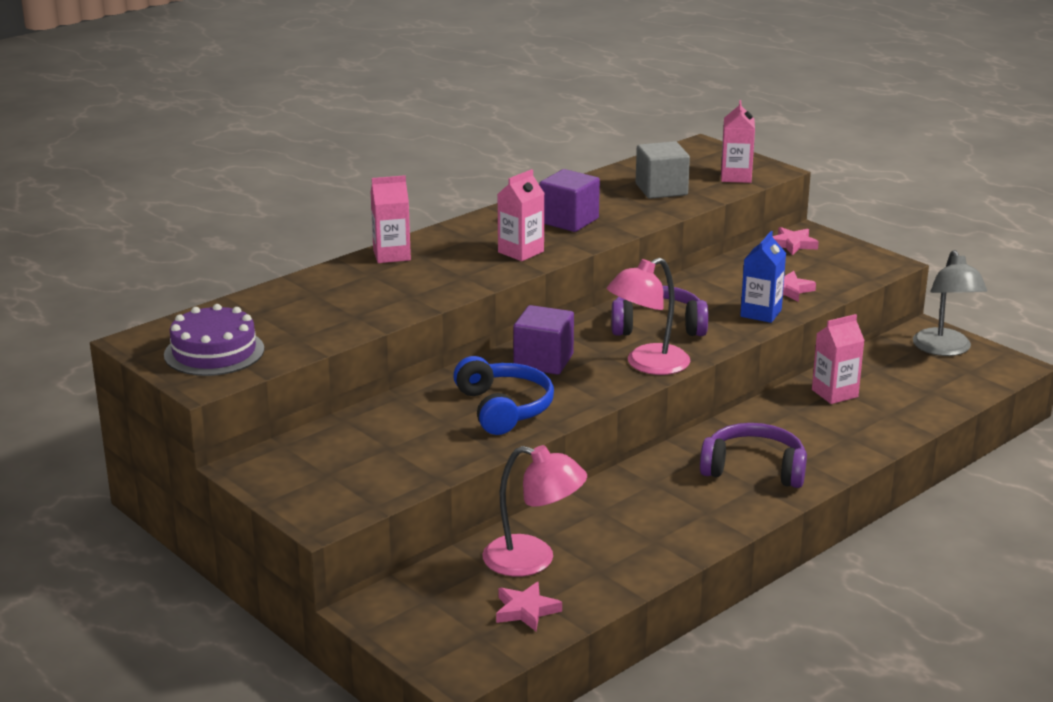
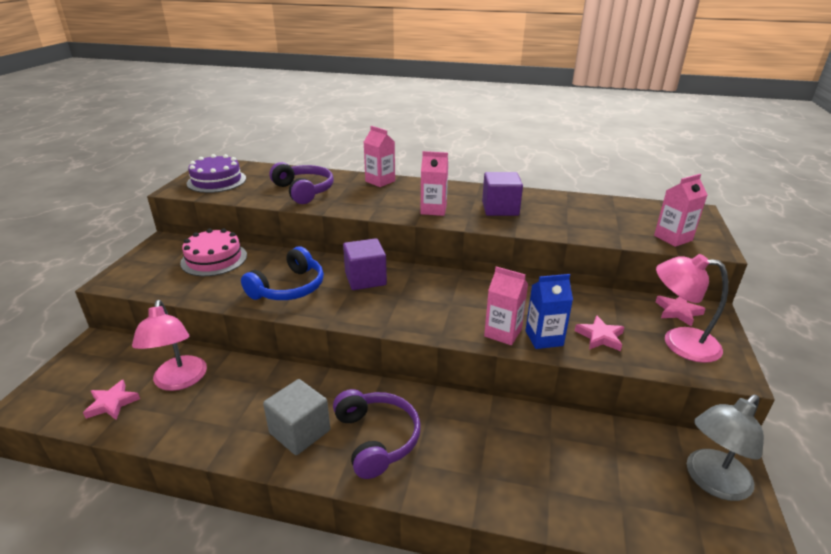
camera: 55 degrees right, 5 degrees up
(359, 440) = (214, 259): none -> pink cake
(647, 365) = (402, 318): pink lamp -> pink lamp (679, 342)
(657, 326) = (465, 301): purple headphones -> purple headphones (304, 191)
(661, 190) = (599, 220): grey cube -> grey cube (300, 431)
(834, 393) = (543, 438): pink carton -> pink carton (503, 333)

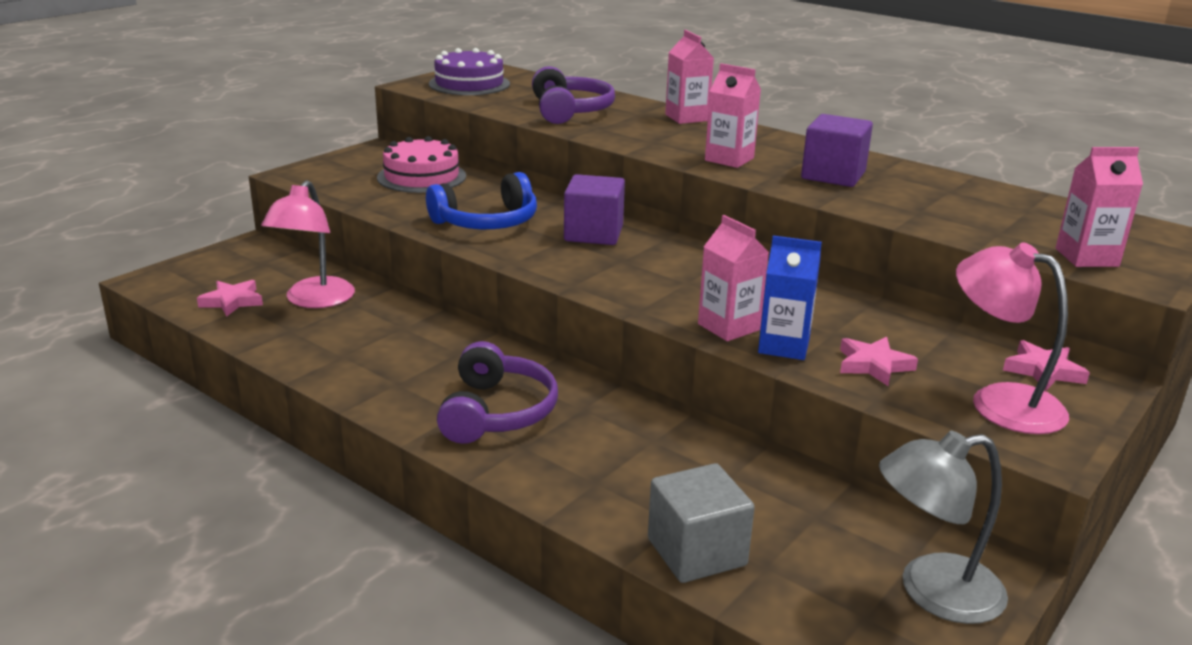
camera: 25 degrees right, 5 degrees down
(300, 431) = (411, 380): grey cube -> grey cube (696, 552)

